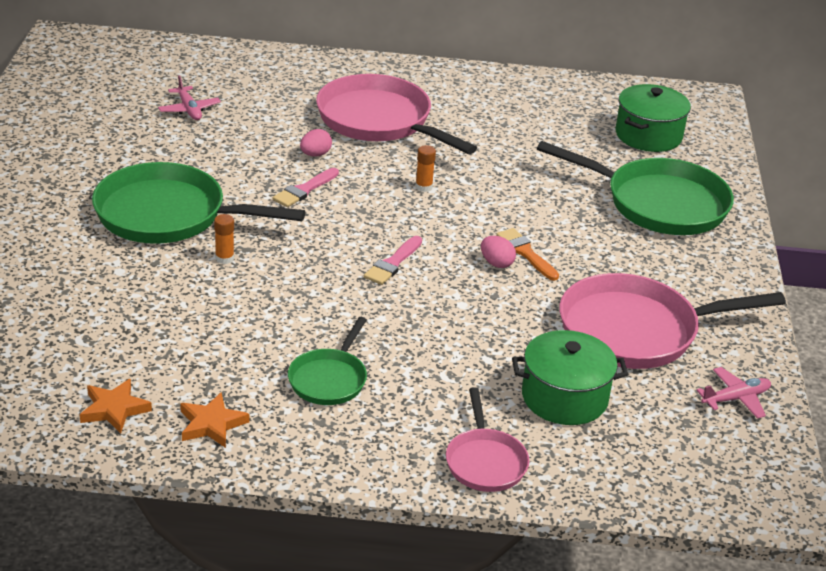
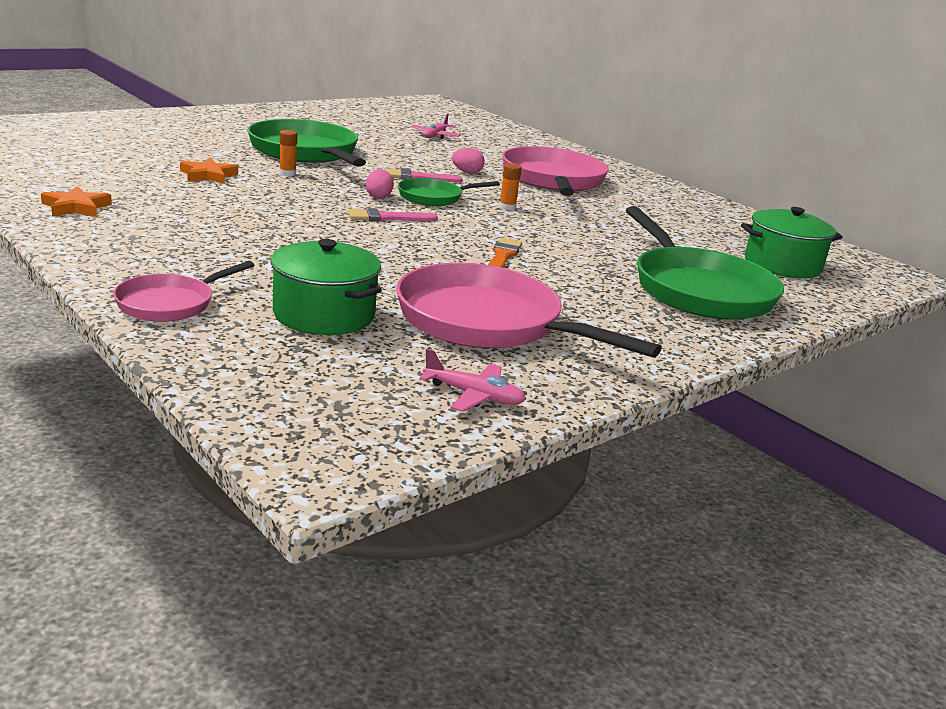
camera: 45 degrees right, 10 degrees down
(114, 409) = (52, 180): orange star -> orange star (208, 175)
(329, 379) = (195, 228): green pan -> green pan (434, 197)
(496, 263) = (464, 249): pink egg -> pink egg (378, 197)

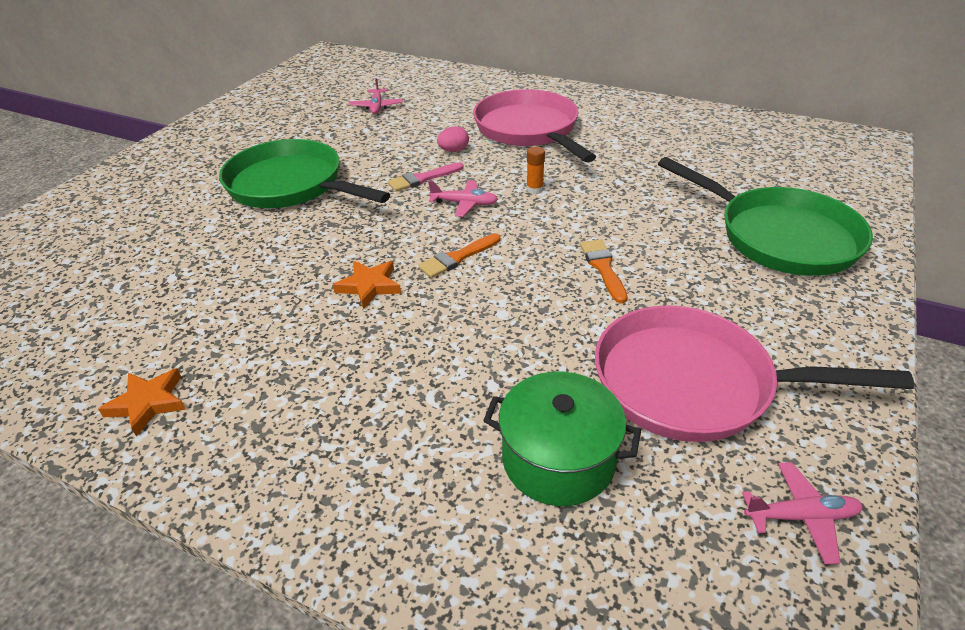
camera: 20 degrees left, 15 degrees up
(170, 303) = (405, 533): pink pan -> none
(208, 175) = (234, 270): orange star -> orange star (369, 286)
(287, 174) = (305, 229): orange glue stick -> none
(378, 197) = (419, 227): pink egg -> none
(387, 218) = (457, 258): pink brush -> orange brush
(434, 197) = (464, 204): green pan -> pink plane
(782, 265) = (792, 168): green pot -> none

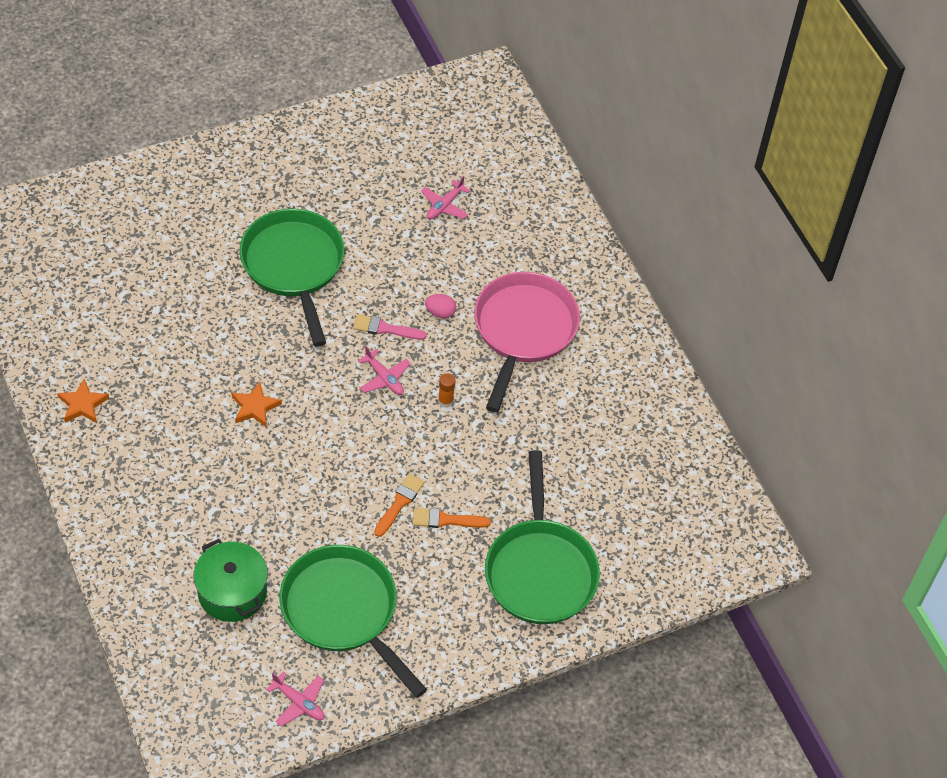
camera: 35 degrees right, 15 degrees up
(457, 258) = (326, 424): orange brush -> orange brush (446, 520)
(694, 384) = (344, 611): pink pan -> green pan

